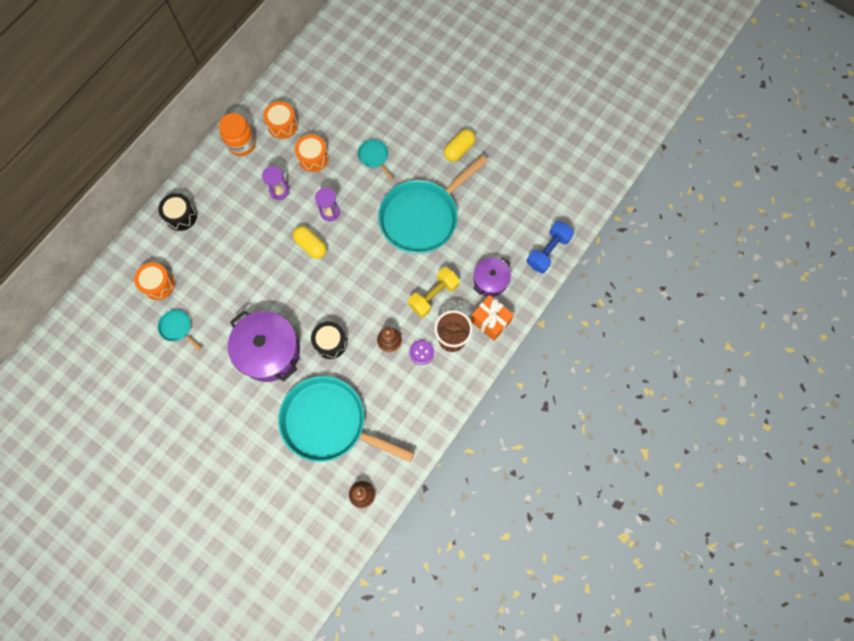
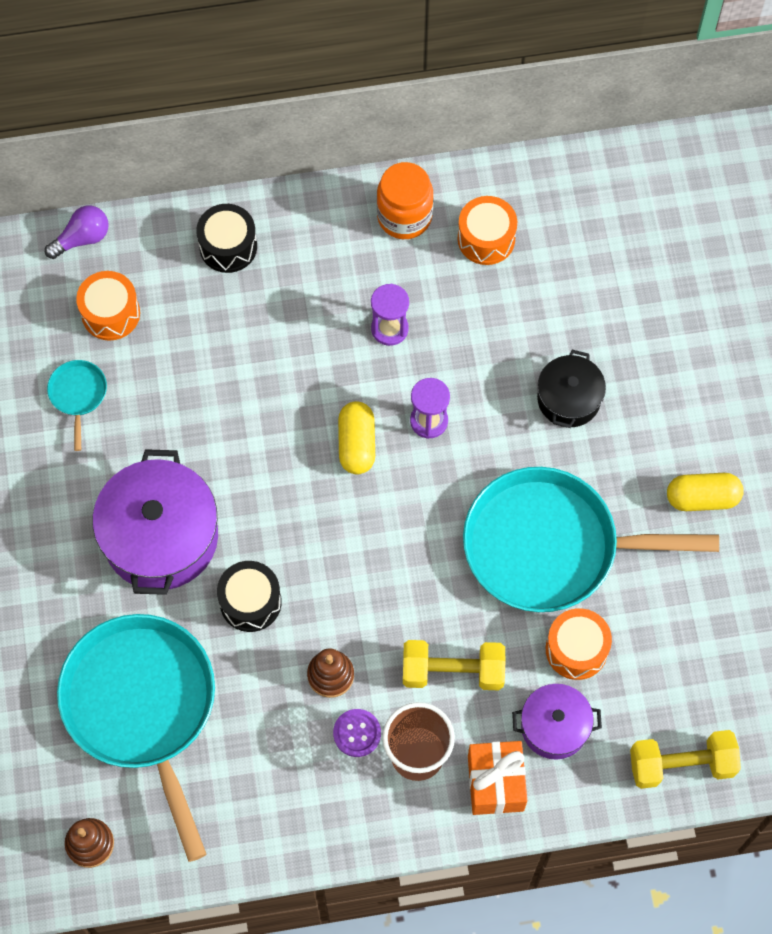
camera: 45 degrees right, 5 degrees down
(115, 265) = (82, 238): none -> purple light bulb
(313, 158) = (482, 323): orange drum -> orange drum (576, 649)
(374, 157) = (568, 399): turquoise pan -> black pot
(548, 251) = (681, 764): blue dumbbell -> yellow dumbbell

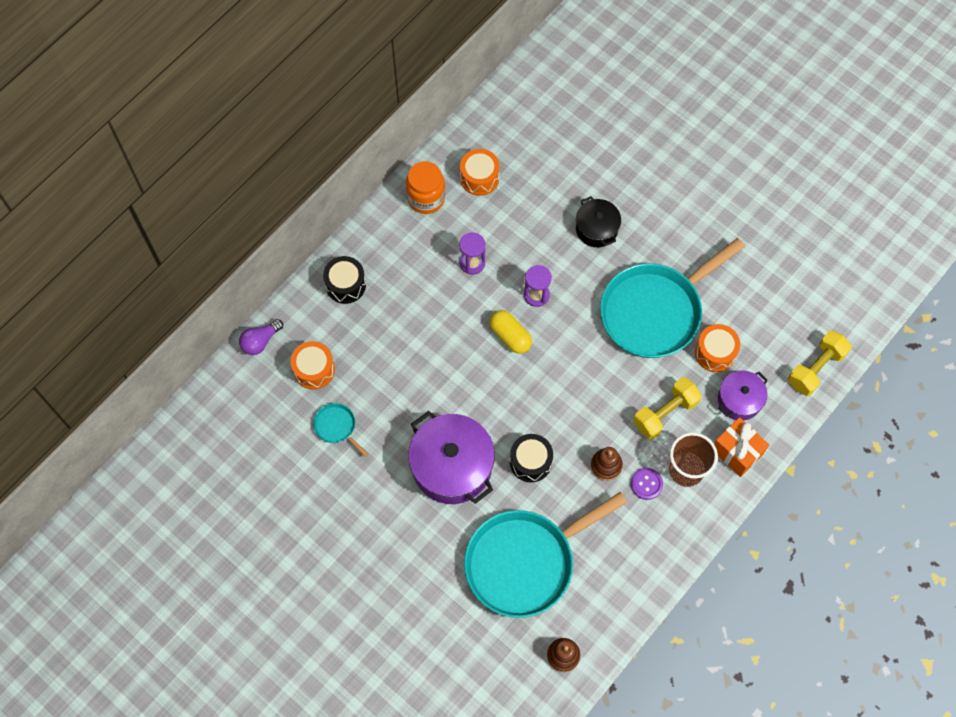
camera: 40 degrees left, 0 degrees up
(82, 238) = (260, 341): purple light bulb -> purple light bulb turned 150 degrees counterclockwise
(143, 707) = (525, 562): turquoise pan -> turquoise pan turned 60 degrees counterclockwise
(702, 498) = (707, 228): yellow capsule -> none

